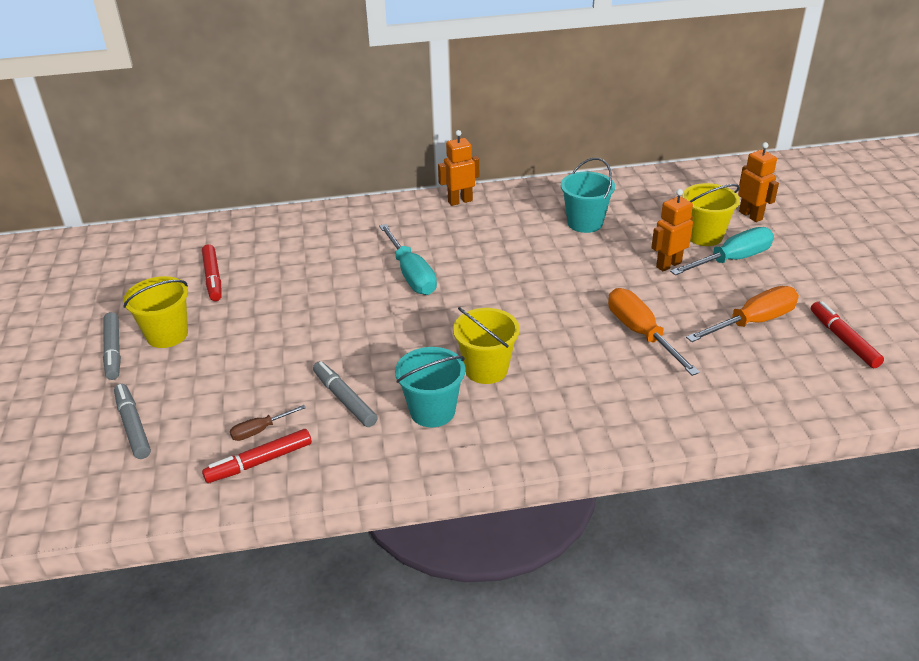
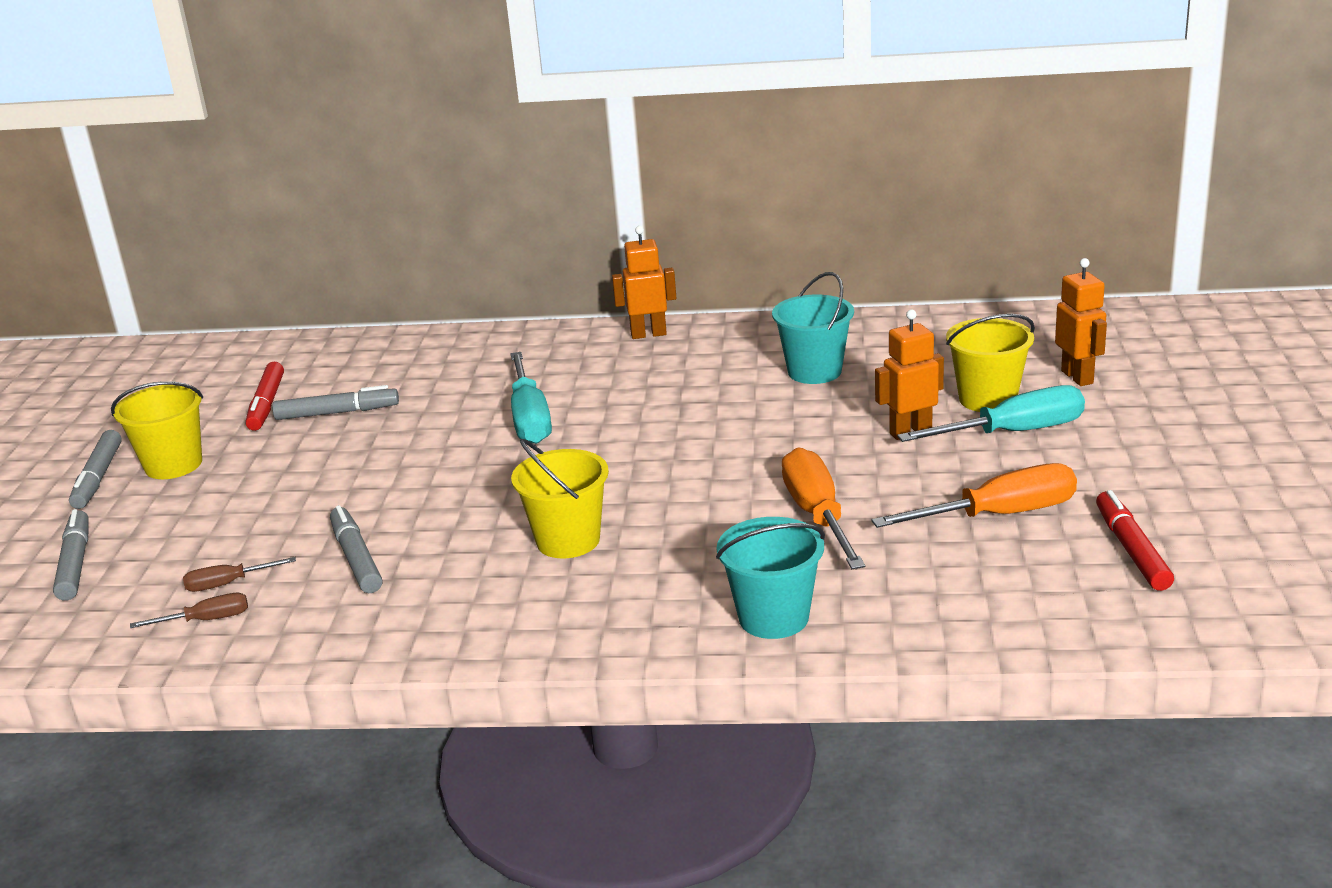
camera: 15 degrees right, 10 degrees down
(259, 462) = (207, 620): red marker -> brown screwdriver
(269, 281) = (337, 412): none -> grey marker
(432, 411) = (465, 583): turquoise bucket -> turquoise bucket (773, 617)

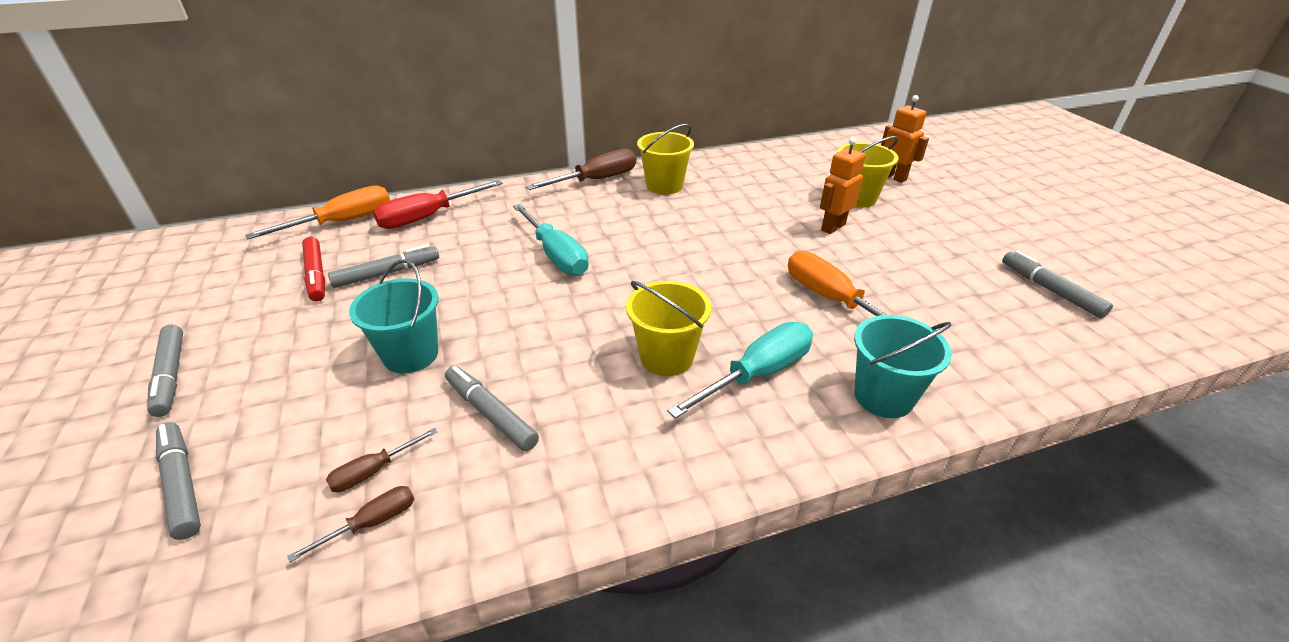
camera: 25 degrees left, 10 degrees up
(173, 465) = (250, 348): yellow bucket -> yellow bucket (664, 186)
(416, 356) = (428, 217): none -> red screwdriver
(648, 334) = (596, 180): orange robot -> brown screwdriver
(814, 371) = (732, 193): turquoise bucket -> turquoise bucket (411, 355)
(999, 515) = (947, 278): orange screwdriver -> orange screwdriver (343, 222)
(1013, 432) = (895, 218): turquoise screwdriver -> turquoise screwdriver (757, 374)
(1131, 549) = (1050, 290): red marker -> grey marker

